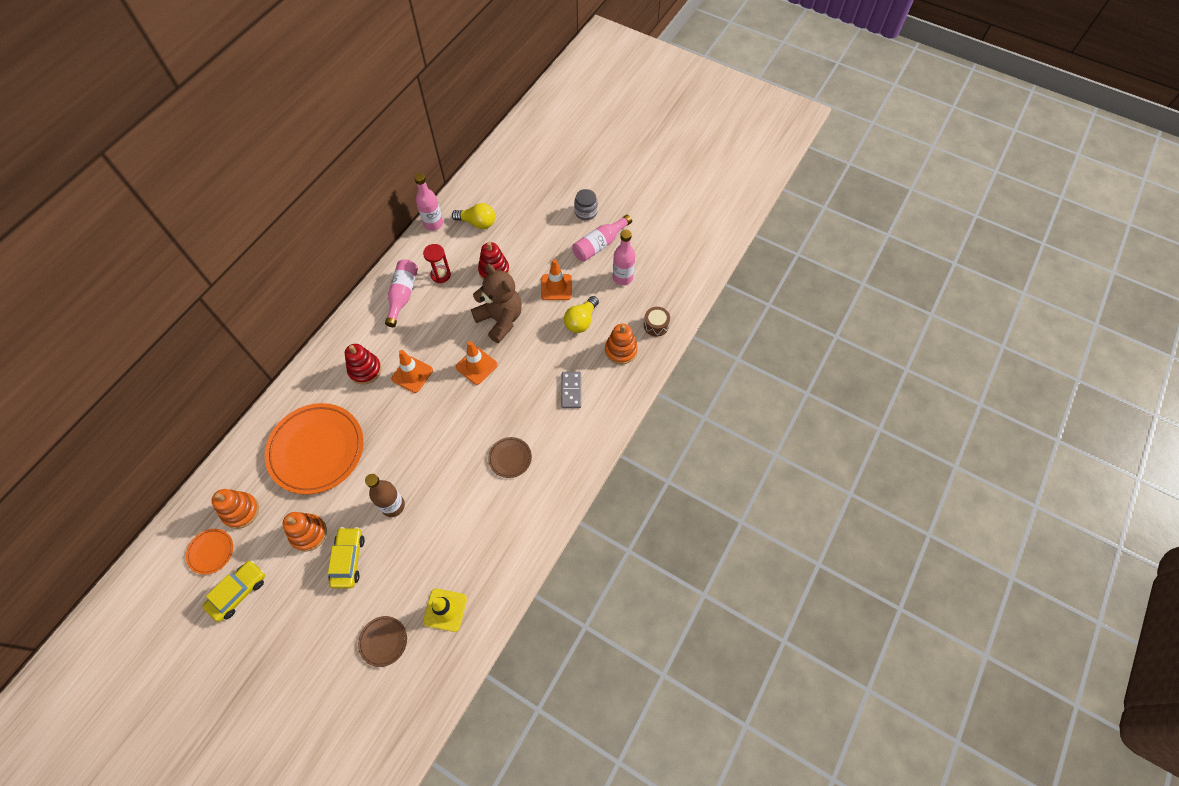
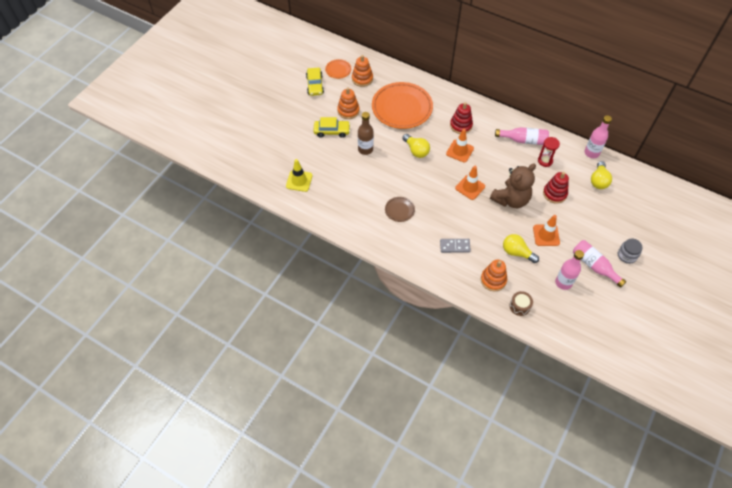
camera: 90 degrees right, 5 degrees down
(238, 592) = (315, 85): yellow car -> yellow car turned 45 degrees clockwise
(383, 641) = (283, 152): brown plate -> none
(404, 432) = (416, 150): none -> yellow light bulb

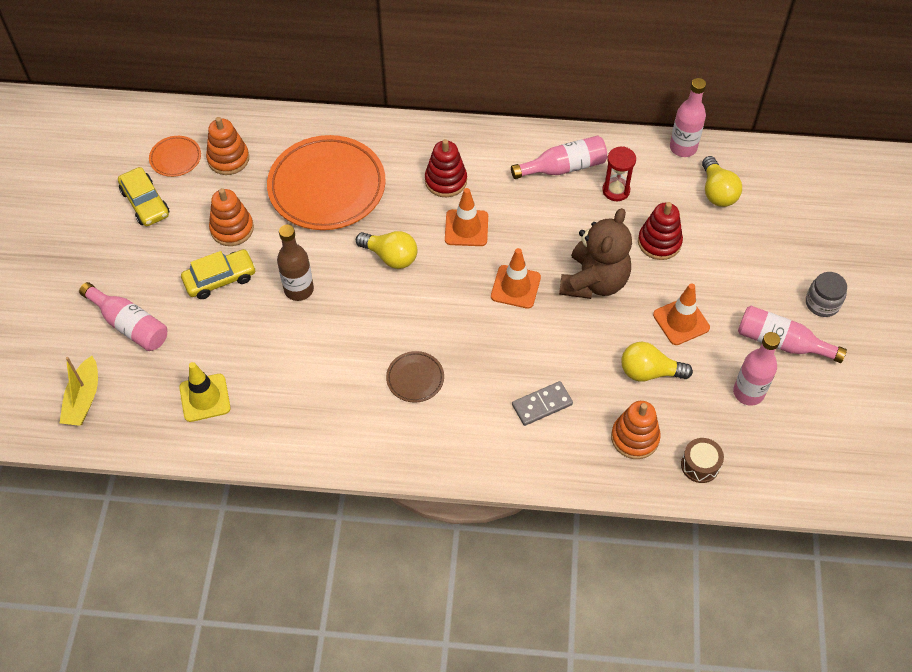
camera: 25 degrees left, 0 degrees up
(246, 160) = (83, 399): none -> yellow boat
(282, 136) = (129, 325): none -> pink bottle

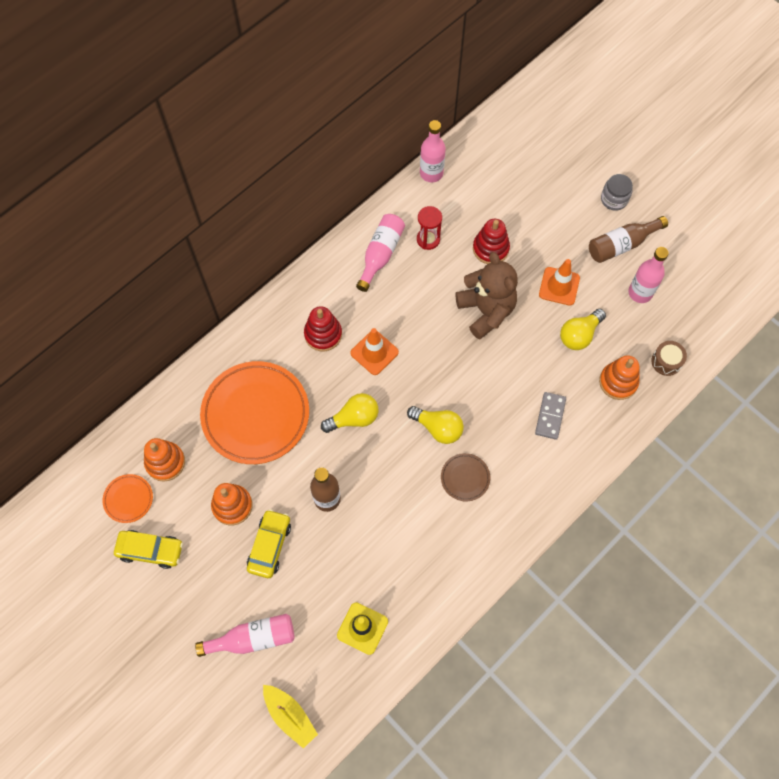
camera: 50 degrees left, 10 degrees up
(515, 287) = (448, 360): orange traffic cone -> none
(717, 192) = (483, 184): yellow light bulb -> yellow light bulb (438, 428)
(781, 342) = (622, 245): pink bottle -> brown bottle

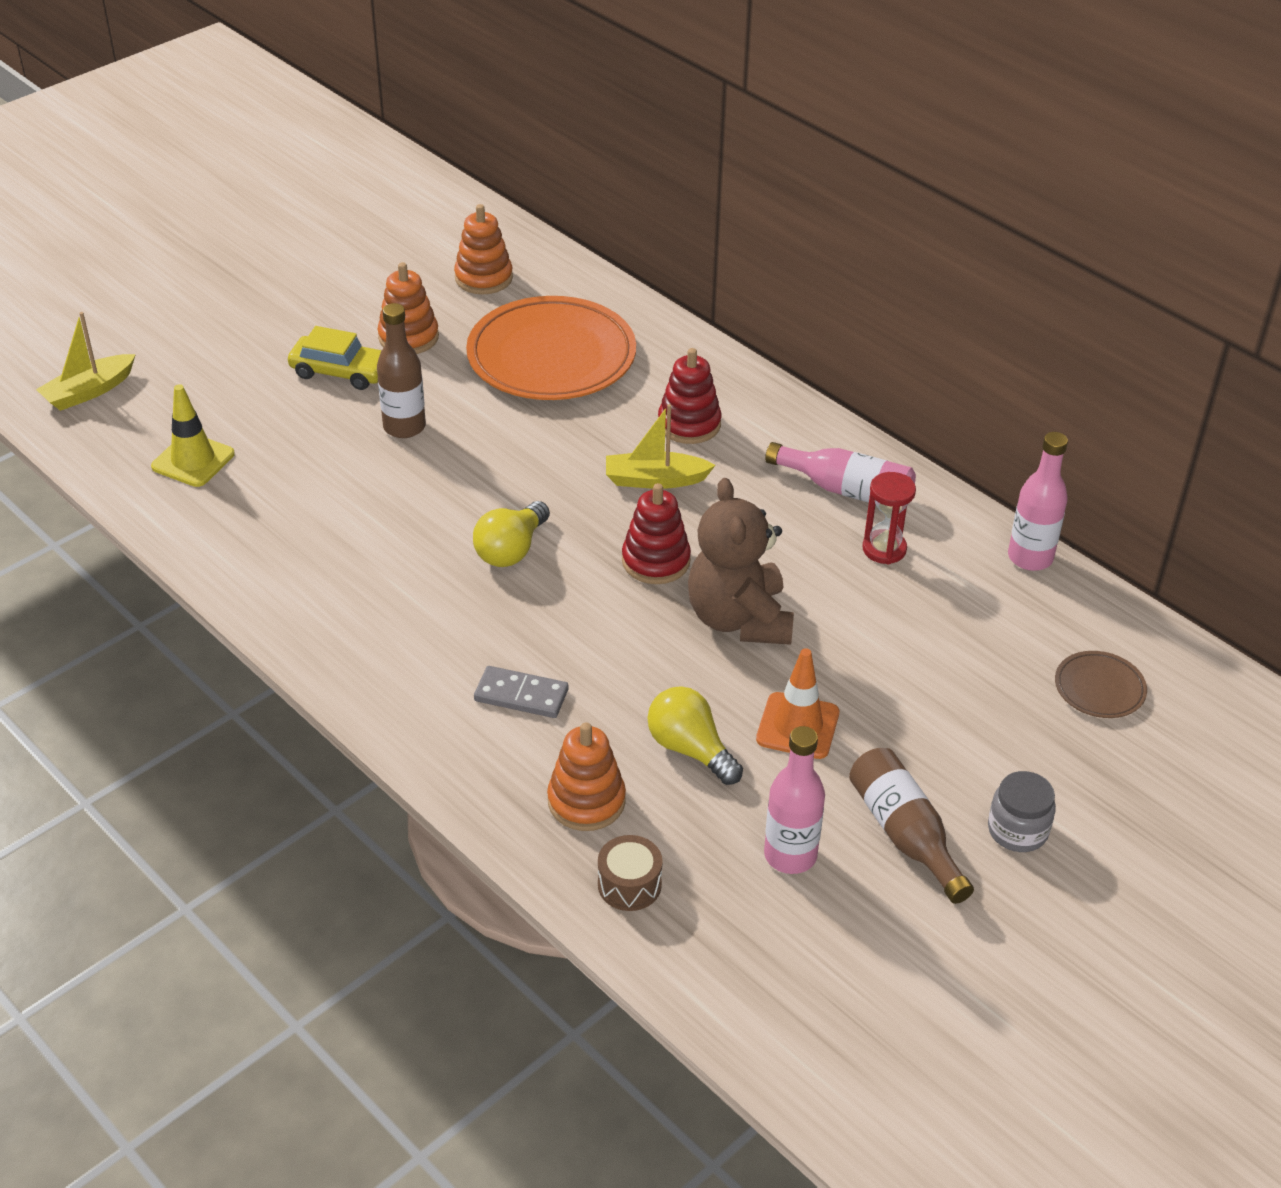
camera: 90 degrees right, 25 degrees down
(128, 499) = (433, 249): orange plate -> none
(150, 550) = (355, 269): yellow car -> none
(253, 638) = (208, 358): pink bottle -> none
(354, 418) = (537, 456): yellow light bulb -> none
(374, 352) = (655, 480): orange traffic cone -> yellow boat
(465, 478) = (417, 579): brown plate -> brown plate (1099, 688)
(486, 311) = (739, 619): brown teddy bear -> brown teddy bear turned 105 degrees clockwise
(490, 248) = (873, 631): red stacking toy -> red stacking toy (656, 561)

